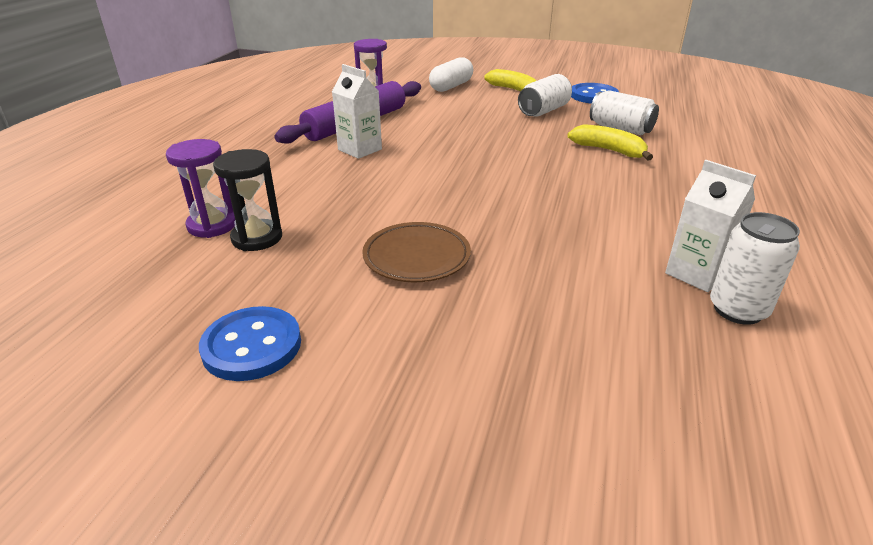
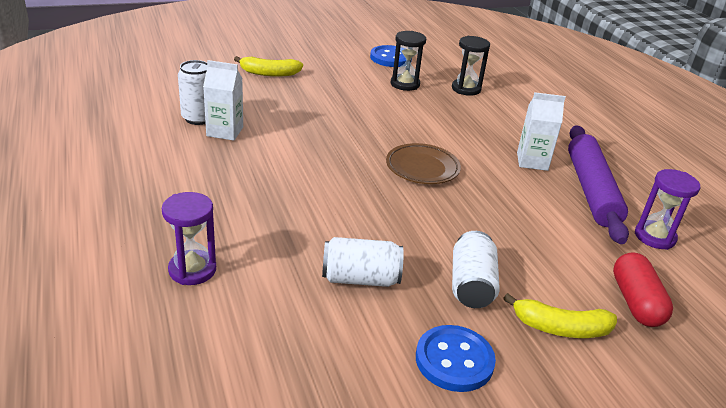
camera: 140 degrees right, 0 degrees up
(212, 225) = (498, 88): purple hourglass -> purple hourglass (192, 270)
(330, 274) = (405, 84): none -> black hourglass
(416, 257) = (378, 101): brown plate -> brown plate (422, 168)
(451, 86) = (636, 302): white capsule -> red capsule
(609, 150) = (345, 232): yellow banana -> yellow banana (269, 73)

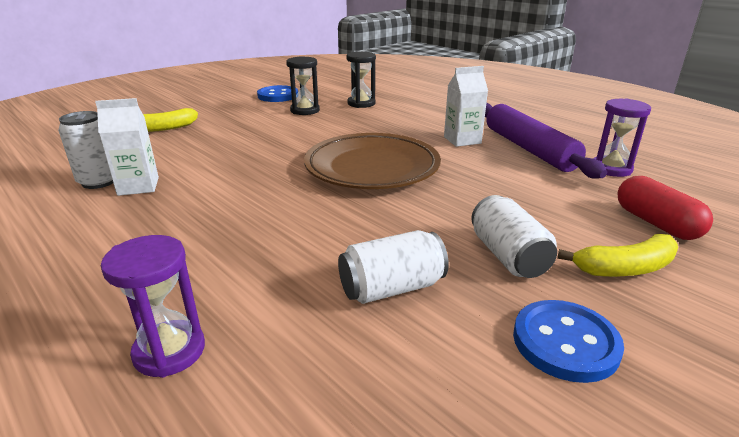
camera: 20 degrees left, 5 degrees down
(422, 168) = (372, 168): brown plate -> brown plate, size x1.70

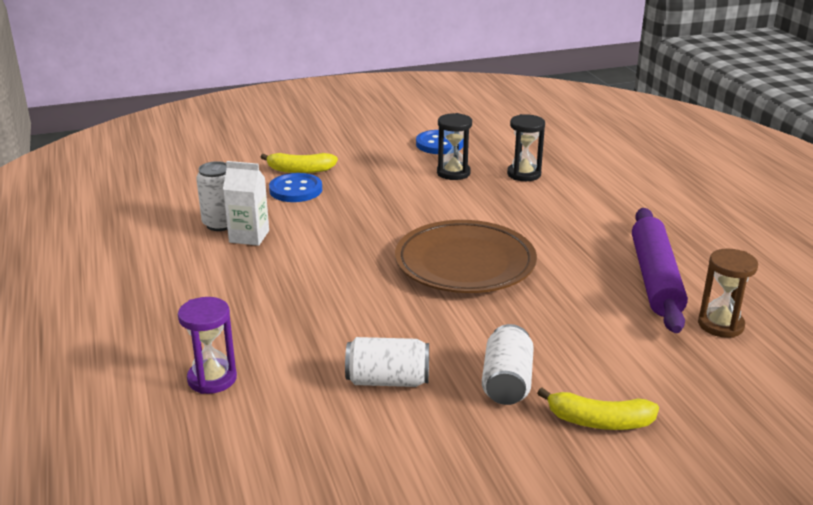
camera: 25 degrees right, 0 degrees up
(462, 140) = (591, 250): white carton -> none
(565, 342) = (480, 456): blue button -> blue button (296, 190)
(611, 169) = (720, 325): purple hourglass -> brown hourglass
(656, 223) = (687, 393): red capsule -> none

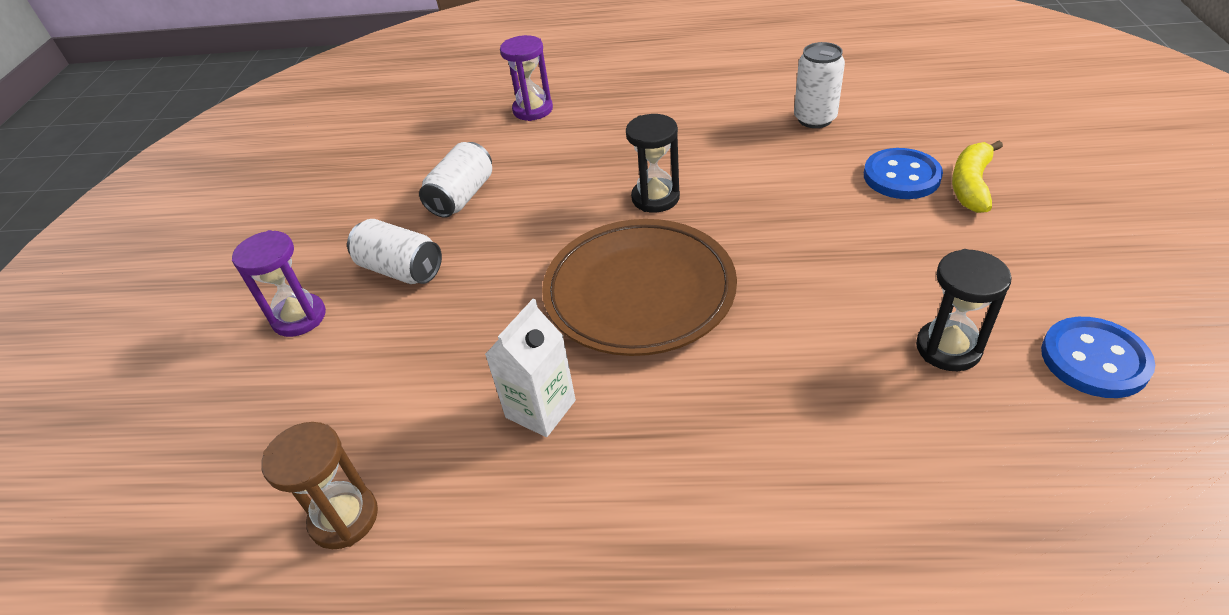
camera: 115 degrees right, 15 degrees up
(249, 236) = (777, 136): white carton -> white carton (540, 409)
(524, 174) = (933, 451): black hourglass -> black hourglass (655, 198)
(599, 421) = (299, 317): yellow banana -> purple hourglass
(655, 278) = (495, 494): purple rolling pin -> none

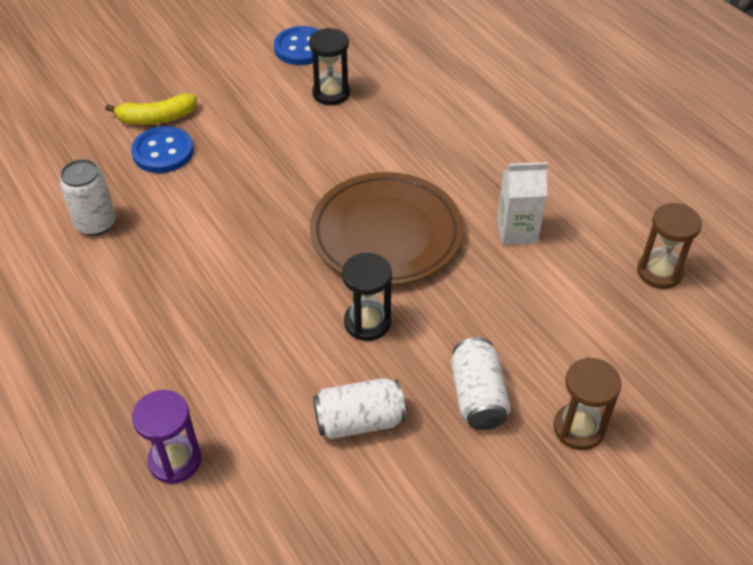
camera: 130 degrees left, 5 degrees up
(299, 317) = (578, 428): purple hourglass -> brown hourglass
(655, 198) = (273, 276): black hourglass -> black hourglass (367, 322)

